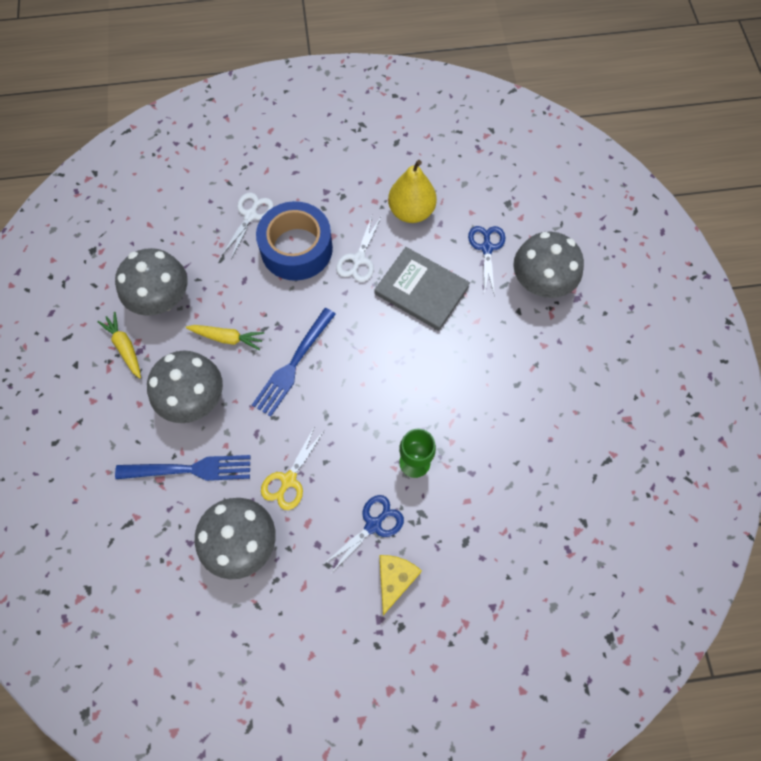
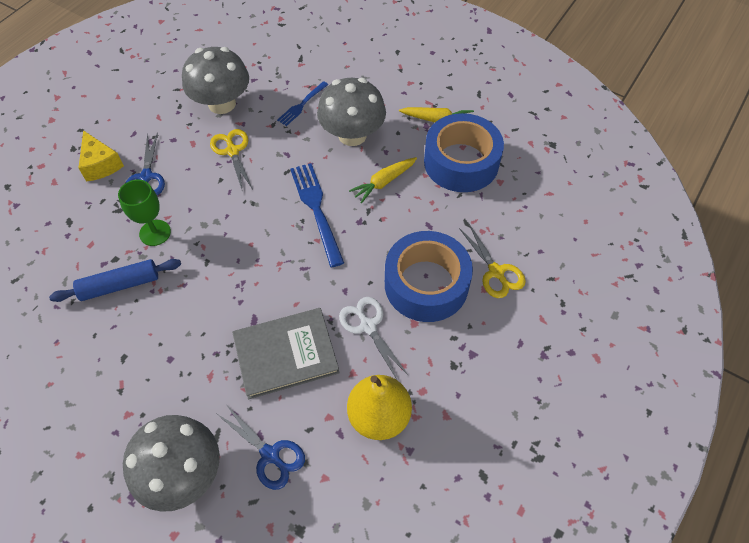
camera: 130 degrees right, 10 degrees down
(162, 299) = (461, 162): grey mushroom -> blue tape
(190, 469) = (302, 105): blue fork -> blue fork, size x0.59
(250, 215) = (496, 272): white scissors -> yellow scissors
(475, 442) = (119, 285): none -> blue rolling pin

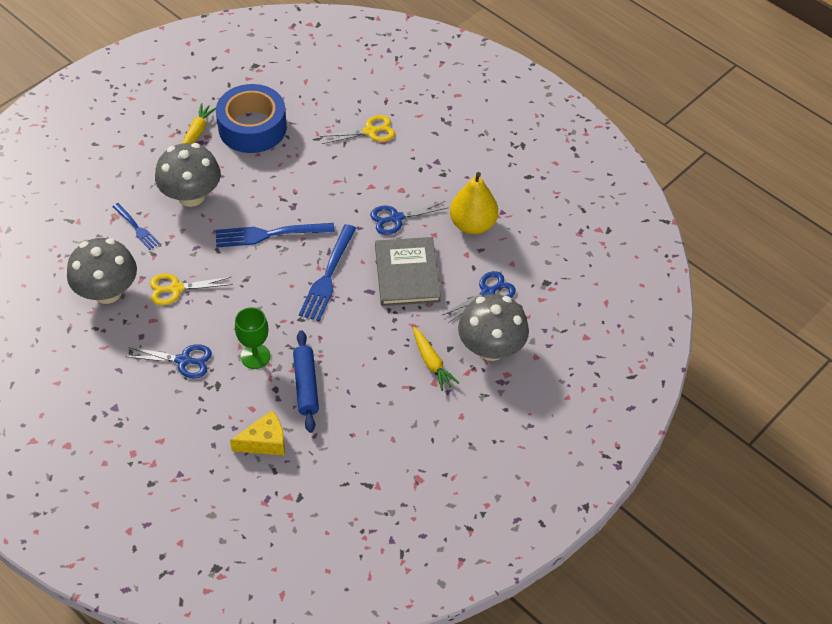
camera: 80 degrees left, 5 degrees down
(101, 164) = (152, 399): yellow cheese -> yellow cheese (265, 442)
(269, 274) = (328, 276): none -> blue fork
(368, 326) = (396, 218): white scissors -> blue scissors
(384, 182) = (255, 183): yellow carrot -> yellow carrot (431, 362)
(426, 284) = (368, 175): blue tape -> none

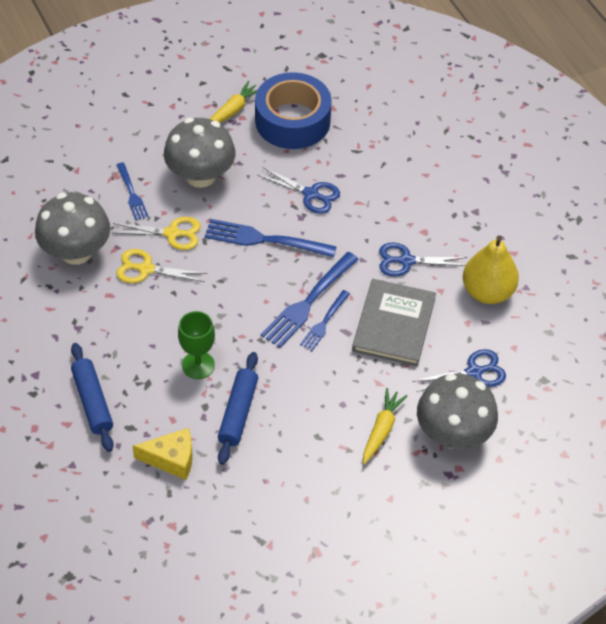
camera: 20 degrees right, 0 degrees up
(175, 415) = (92, 402): none -> blue rolling pin
(183, 360) = (123, 347): blue scissors -> blue scissors (311, 194)
(348, 289) = (324, 322): none -> blue fork
(370, 131) = (416, 159): yellow scissors -> yellow scissors (172, 233)
(431, 362) = (381, 430): yellow carrot -> yellow carrot turned 150 degrees counterclockwise

